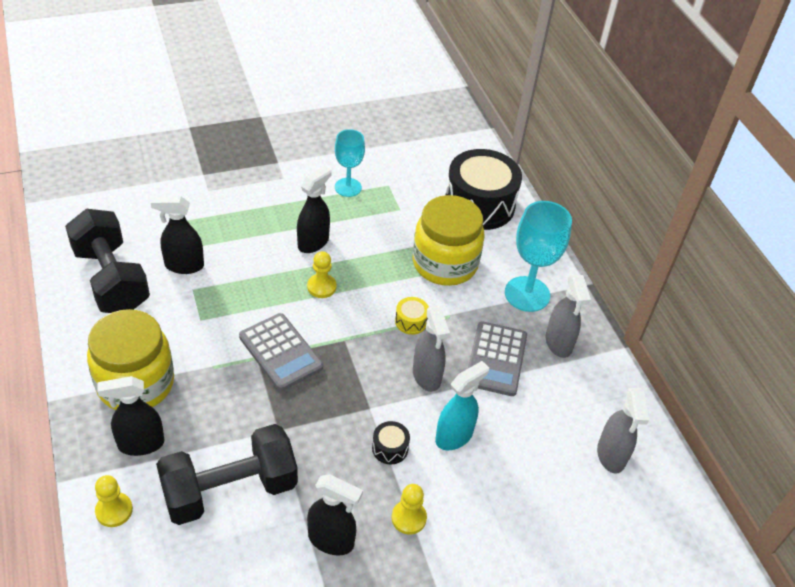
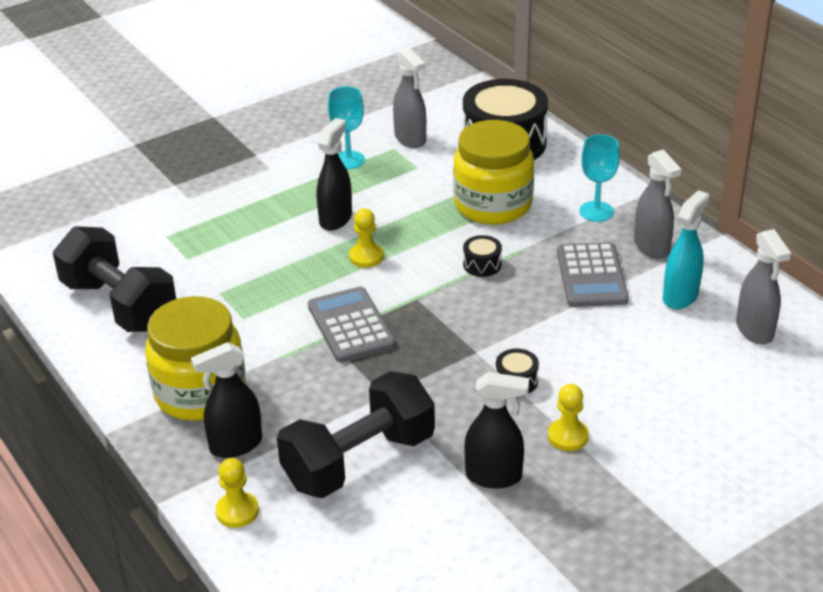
camera: 10 degrees left, 10 degrees down
(184, 265) = (198, 273): black spray bottle -> none
(280, 352) = (351, 326): grey calculator -> grey calculator turned 150 degrees counterclockwise
(411, 321) = (482, 265): yellow drum -> black drum
(426, 376) = (524, 309): grey spray bottle -> grey spray bottle (410, 139)
(454, 436) = (580, 354): turquoise spray bottle -> turquoise spray bottle (680, 296)
(527, 294) = (596, 211): turquoise goblet -> turquoise goblet, size x0.64

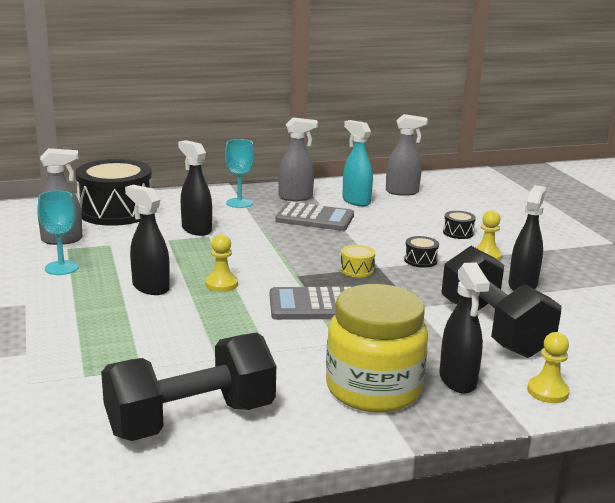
camera: 75 degrees left, 15 degrees down
(457, 337) = (357, 270): none -> yellow drum
(482, 265) = (272, 246): black drum -> black drum (458, 233)
(493, 205) = (196, 229): yellow jar -> black spray bottle

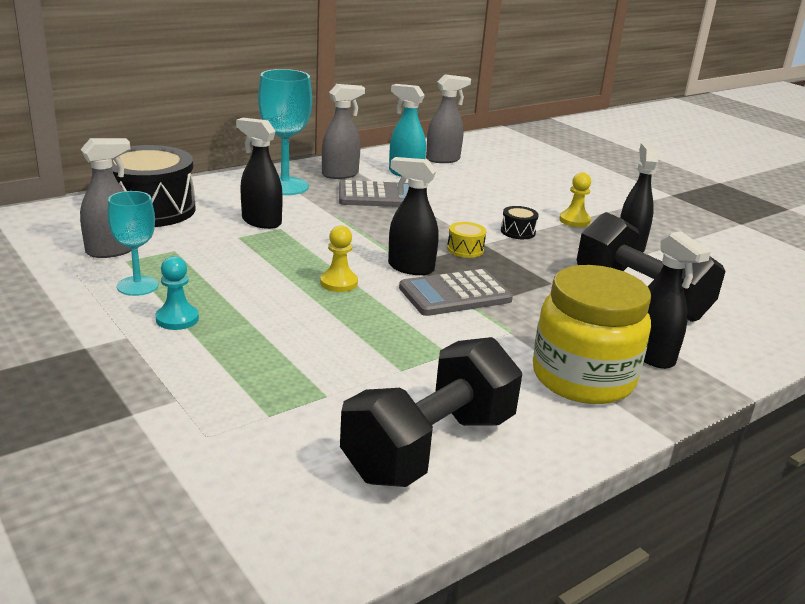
camera: 20 degrees left, 5 degrees up
(72, 296) = (177, 319): none -> turquoise pawn
(150, 287) = (262, 297): black spray bottle -> black spray bottle (410, 268)
(239, 203) = (285, 186): turquoise goblet -> turquoise goblet, size x1.55
(458, 233) = (529, 198): black drum -> none
(547, 391) = (735, 354): yellow pawn -> none

